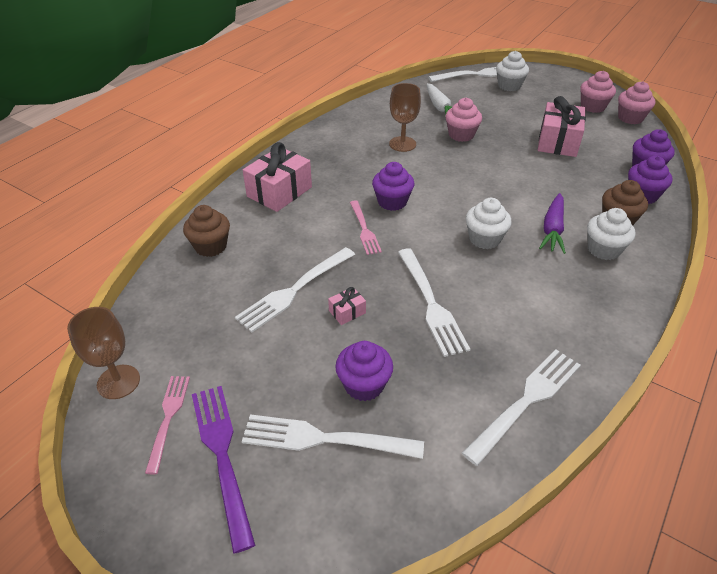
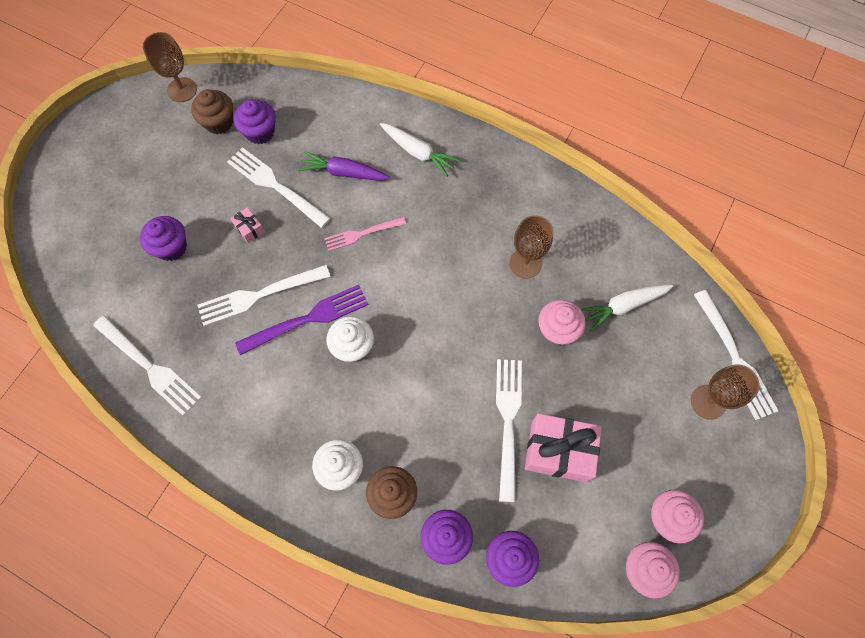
camera: 85 degrees right, 25 degrees up
(168, 418) = (149, 127): pink fork -> none
(211, 246) = (330, 112): brown cupcake -> brown cupcake (219, 122)
(222, 455) = (117, 165): purple fork -> purple fork (307, 319)
(279, 192) = (417, 152): pink gift -> white carrot
(325, 439) = (125, 226): white fork -> white fork (508, 422)
(392, 202) = (409, 257): purple cupcake -> purple cupcake (260, 132)
(509, 86) = (708, 402): white cupcake -> brown goblet
(552, 229) = (373, 418): purple carrot -> purple carrot (344, 173)

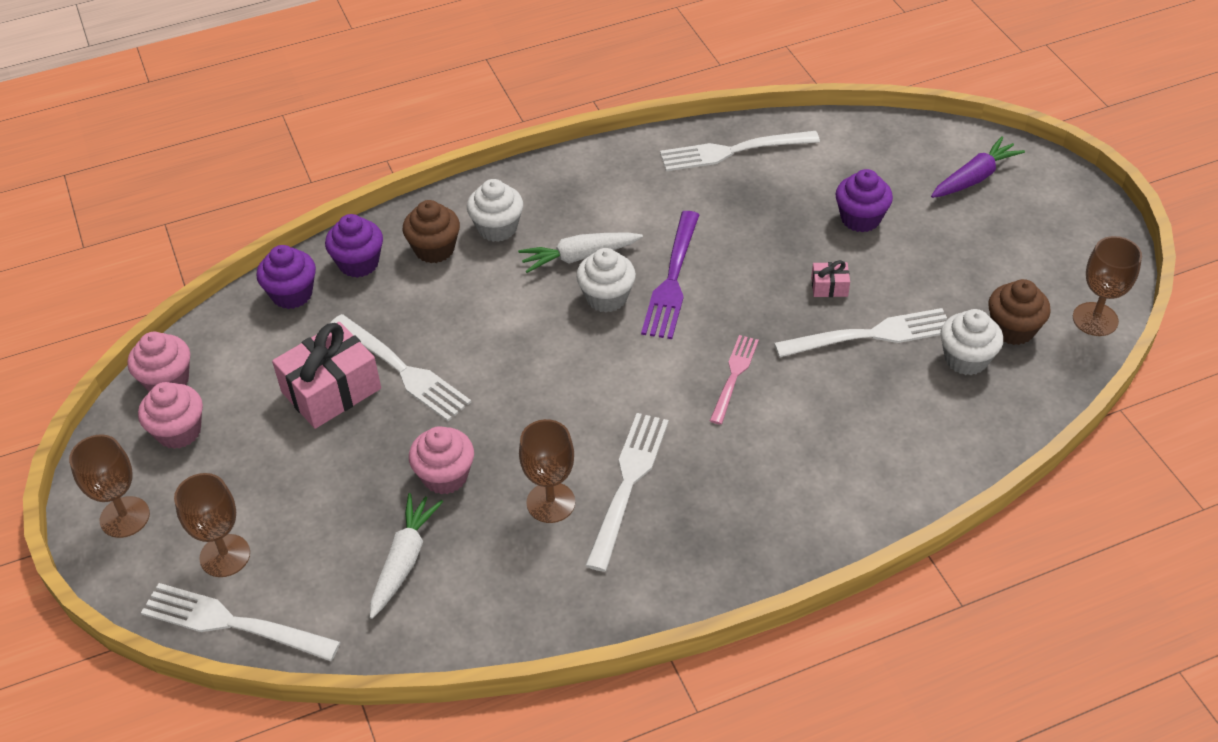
camera: 130 degrees right, 20 degrees down
(259, 295) = (737, 257): white fork -> white fork (628, 484)
(260, 132) = (966, 359): purple cupcake -> white cupcake
(344, 173) = (835, 405): purple carrot -> purple carrot (974, 178)
(417, 152) = (804, 494): white carrot -> white carrot (580, 257)
(743, 486) = (125, 517): none -> brown goblet

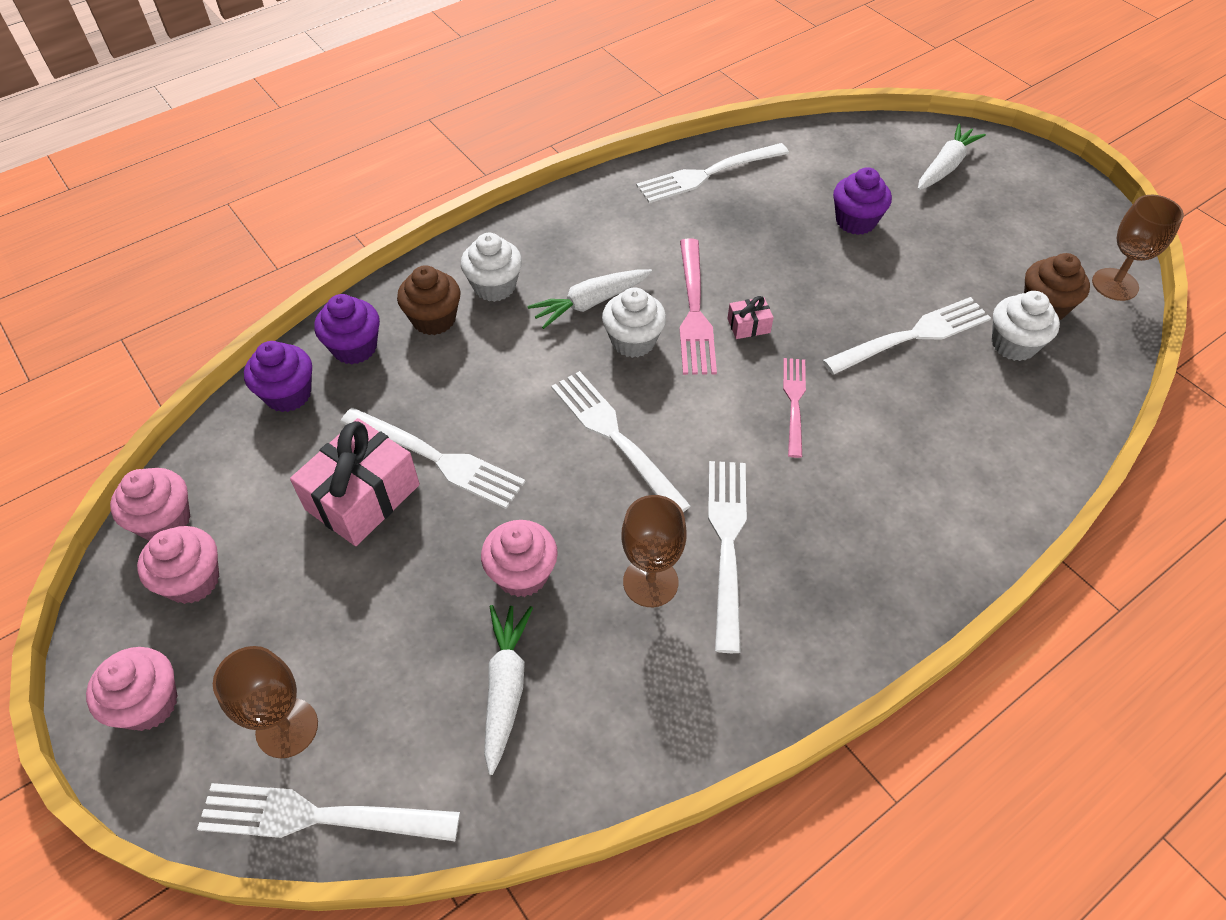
camera: 15 degrees left, 5 degrees up
(125, 517) = (148, 703): brown goblet -> pink cupcake
(561, 378) = (615, 437): none -> white fork
(672, 279) = (694, 311): purple fork -> pink fork
(829, 287) = (853, 293): pink gift -> pink gift (748, 326)
(974, 178) = (945, 167): purple carrot -> white carrot

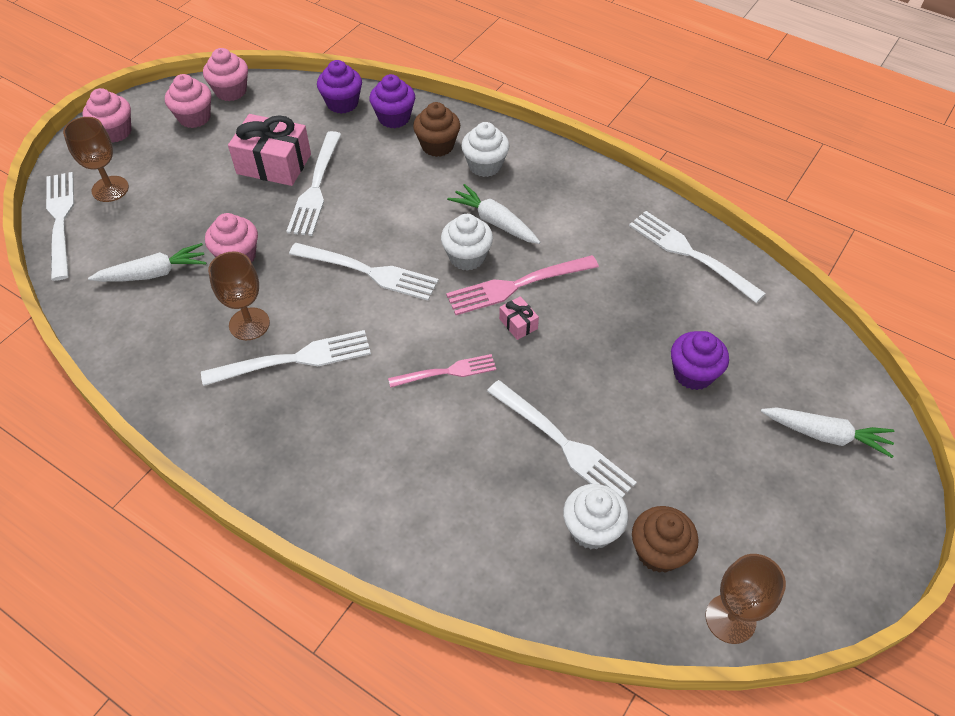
camera: 70 degrees right, 0 degrees up
(615, 437) = (368, 272): white fork -> white fork turned 75 degrees clockwise

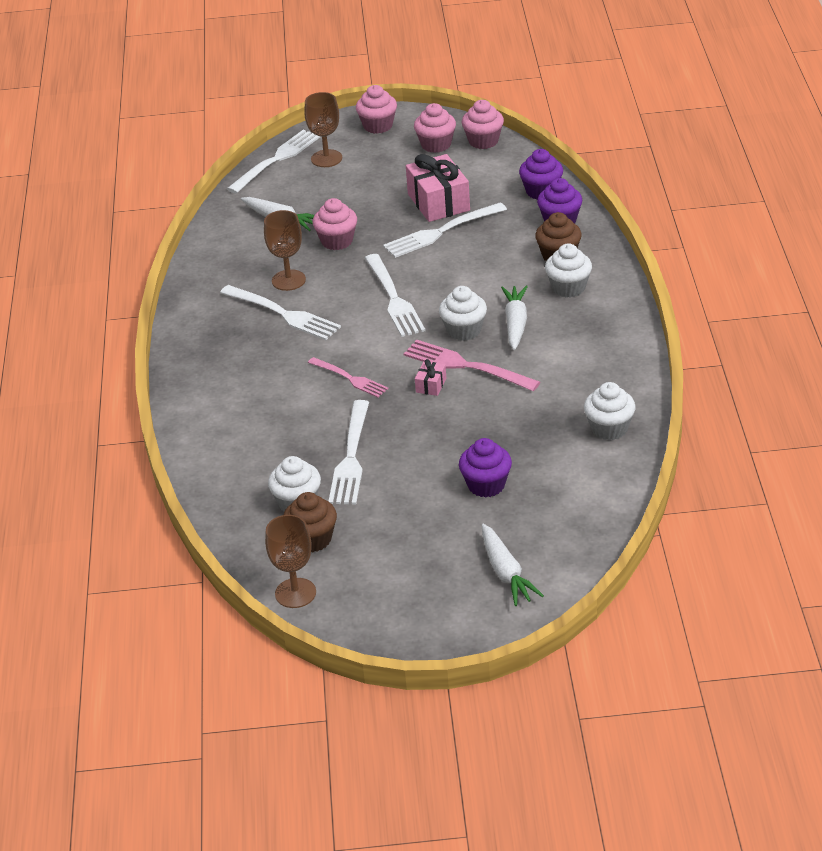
camera: 55 degrees right, 15 degrees down
(690, 254) = (609, 428): white fork -> white cupcake

